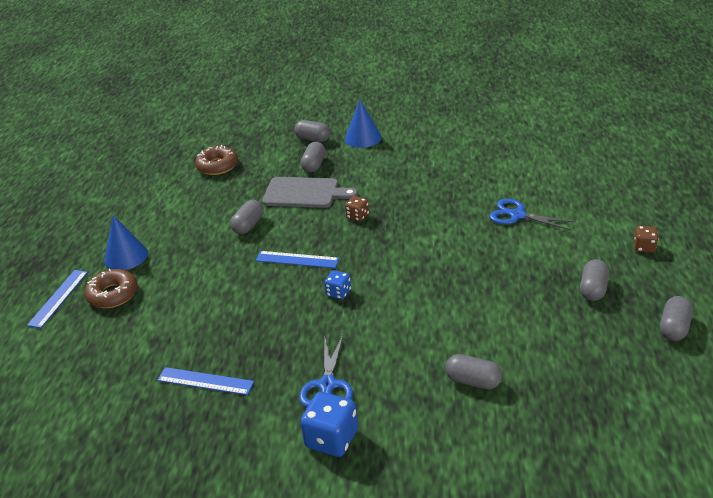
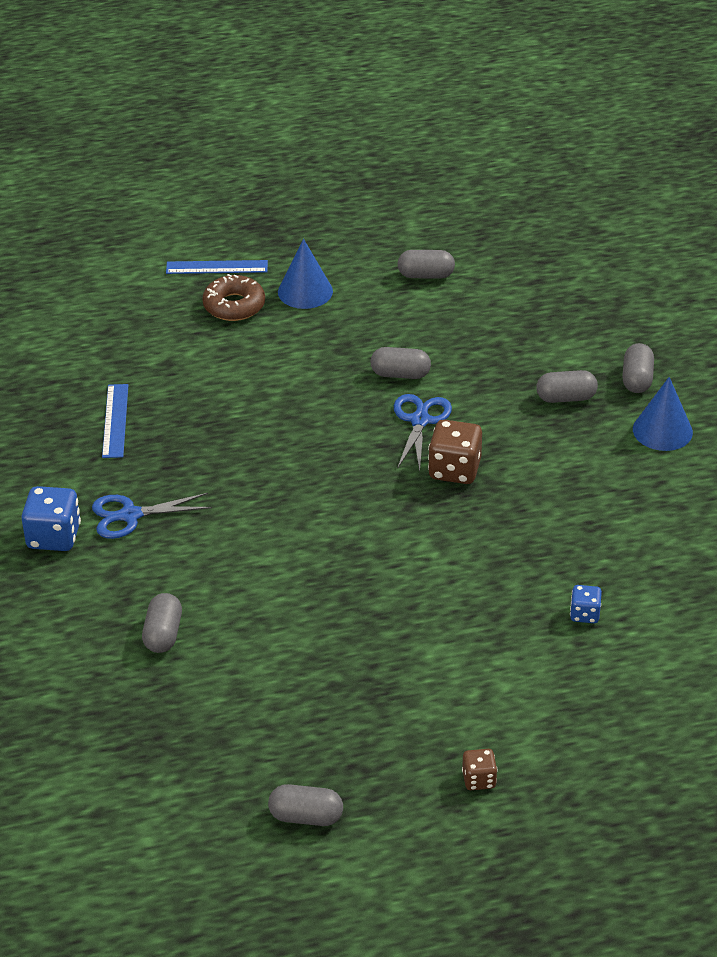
camera: 70 degrees right, 5 degrees up
(217, 166) = (527, 306): brown donut -> none
(297, 259) = (342, 436): blue ruler -> none
(304, 193) = (491, 406): grey cutting board -> none
(338, 293) = (288, 488): blue dice -> blue dice (584, 614)
(357, 216) = (454, 470): brown dice -> brown dice, size x1.77
(517, 215) = (513, 633): blue scissors -> blue scissors (420, 421)
(593, 289) = (364, 729): grey capsule -> grey capsule (426, 275)

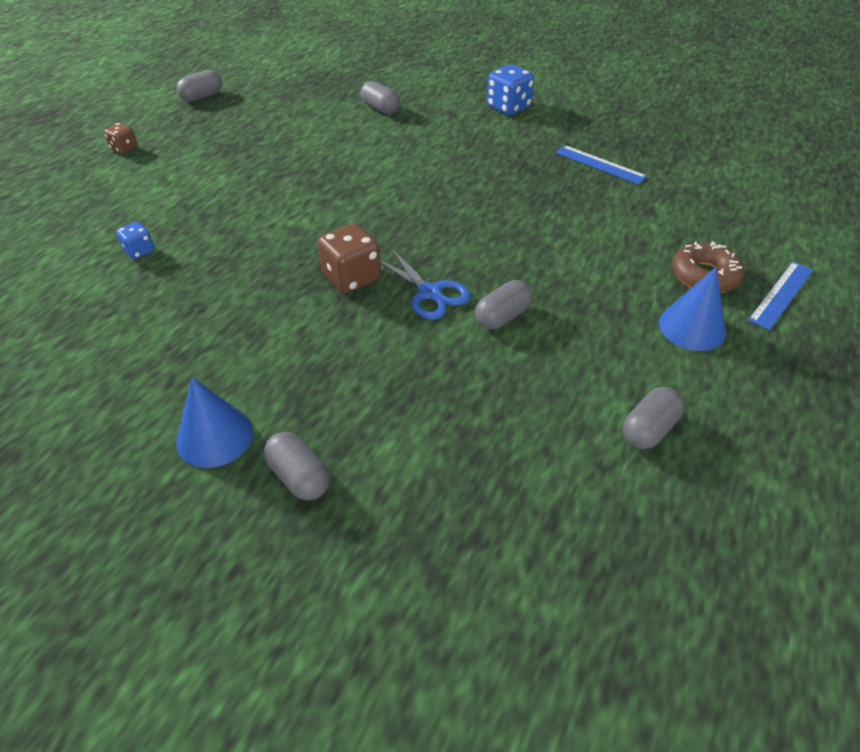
camera: 130 degrees right, 5 degrees up
(130, 515) = (493, 135): blue scissors -> none
(566, 398) = (343, 400): grey capsule -> none

